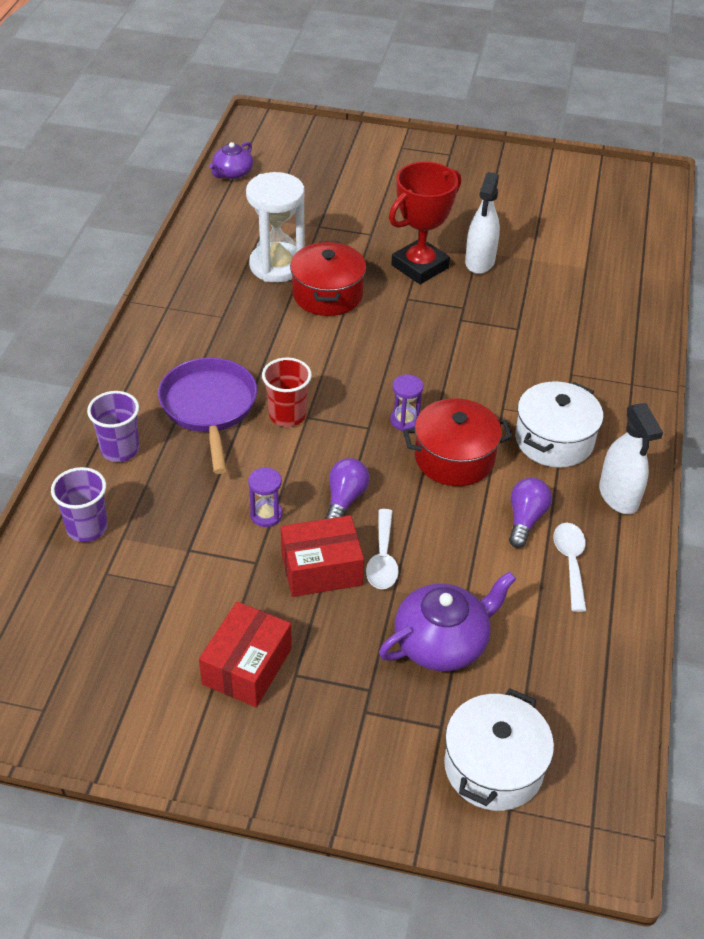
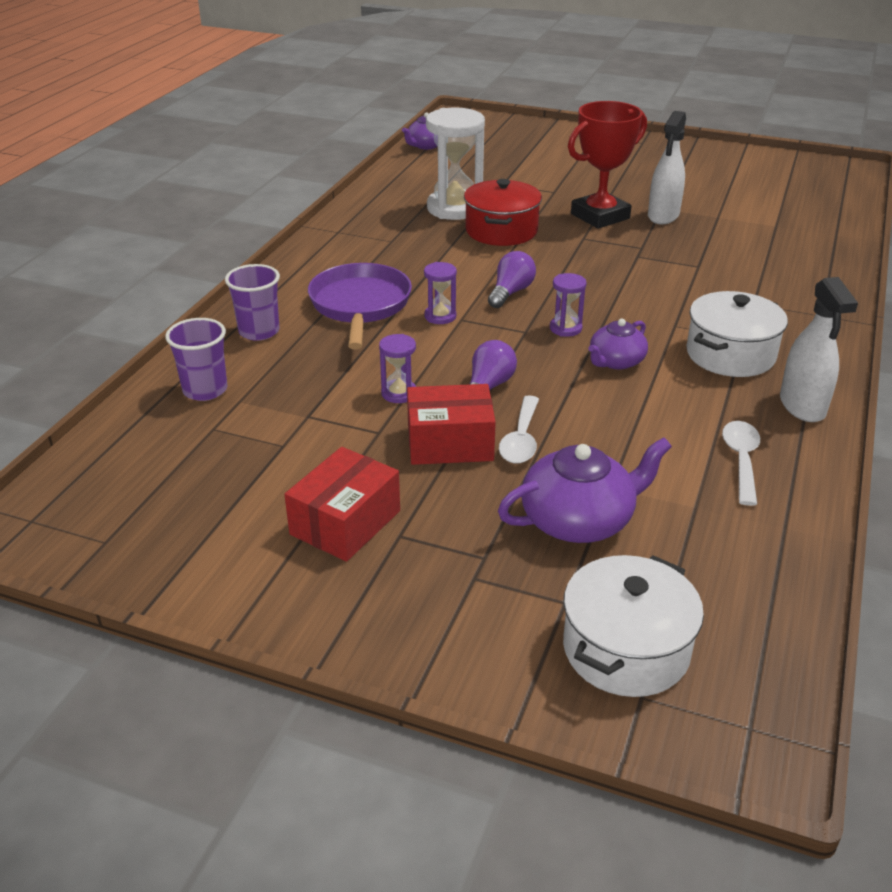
camera: 10 degrees right, 10 degrees down
(287, 415) = (440, 316): red cup -> purple hourglass
(454, 458) = (616, 361): red pot -> purple teapot
(525, 519) = (691, 418): purple light bulb -> purple light bulb (510, 292)

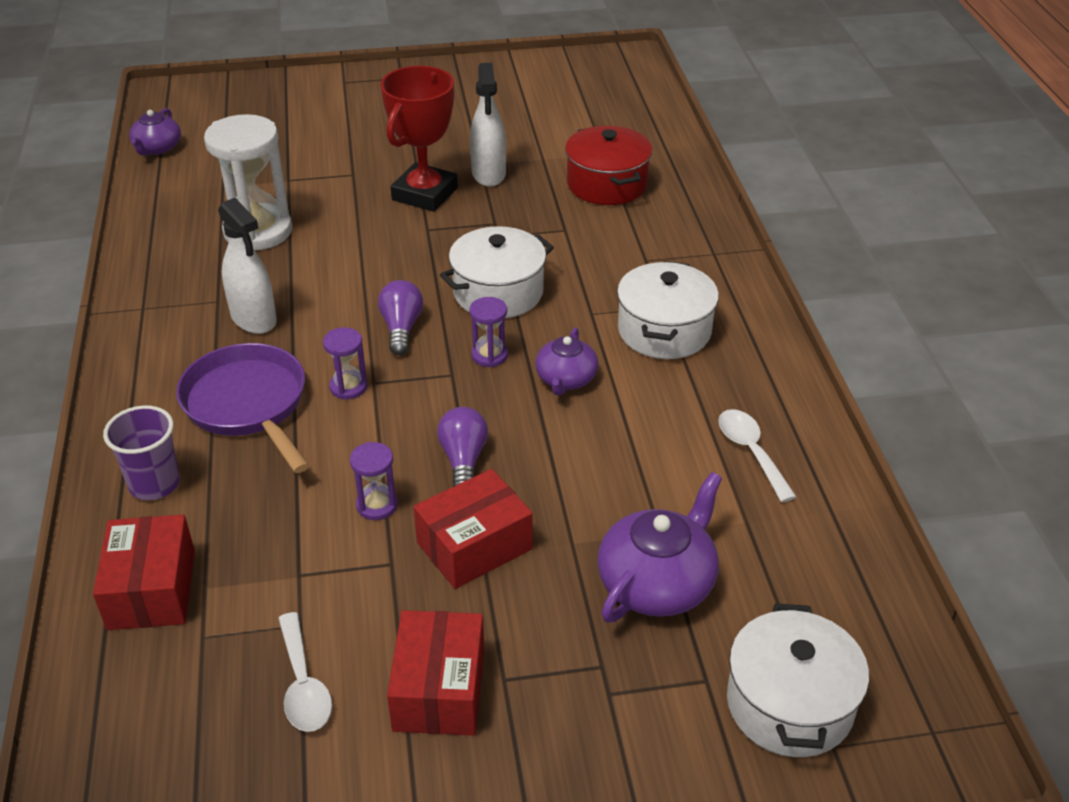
camera: 30 degrees left, 5 degrees up
(205, 390) = (152, 589): purple cup -> red box
(501, 231) = (333, 247): red pot -> red pot (607, 184)
(521, 439) = (540, 512): white spoon -> white spoon (303, 685)
(607, 291) = (498, 292): none -> white pot
(802, 406) = (763, 368): white spray bottle -> white spray bottle (254, 319)

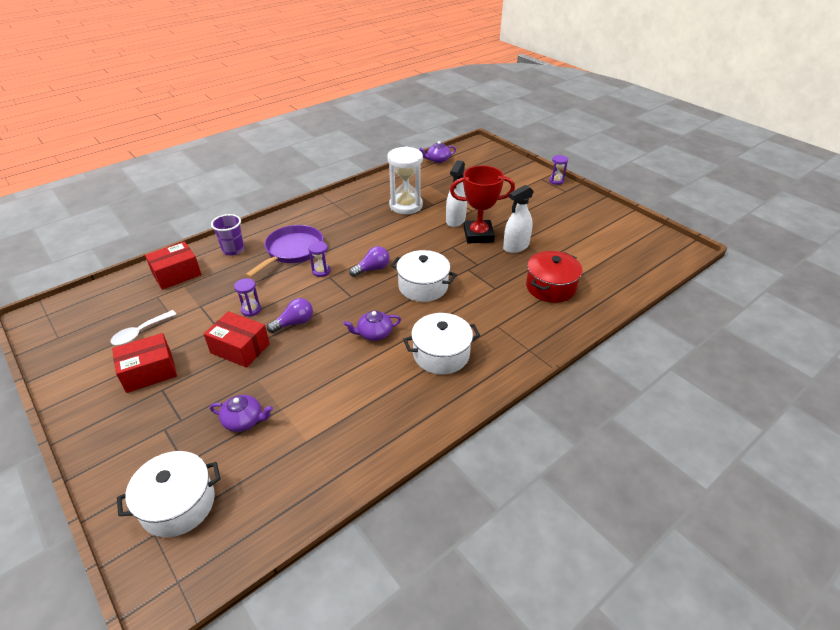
camera: 60 degrees right, 0 degrees up
(254, 319) = (347, 229): white spray bottle -> white spray bottle (455, 220)
(489, 355) = (373, 302): purple hourglass -> purple hourglass (556, 181)
(657, 583) = (244, 420): purple teapot -> purple teapot, size x0.62
(751, 452) = (364, 424): white spoon -> none

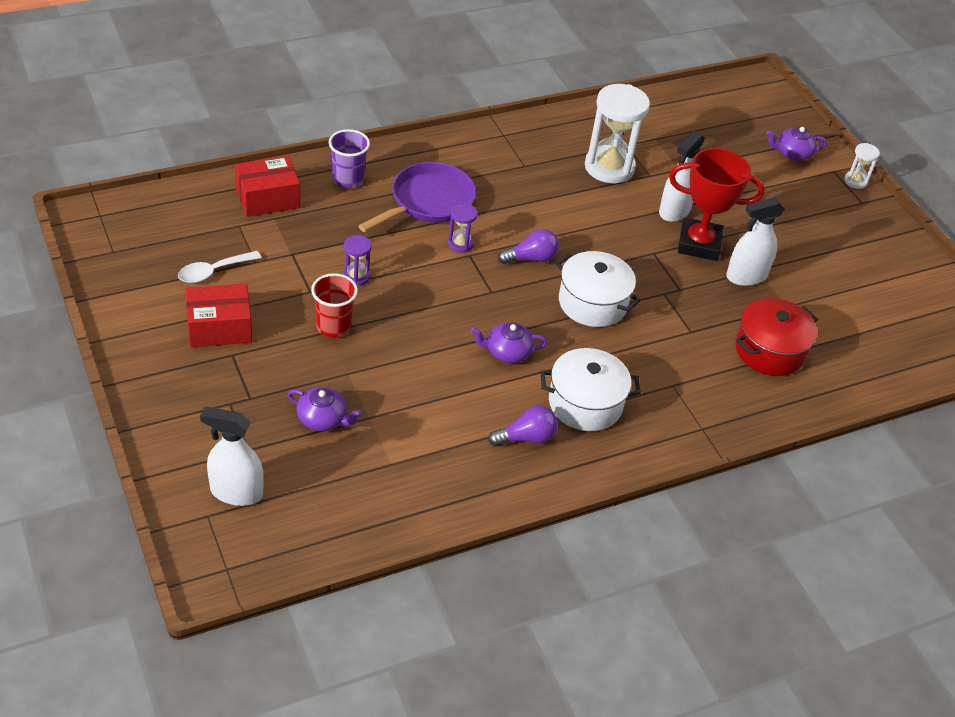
camera: 10 degrees right, 5 degrees up
(178, 504) = (236, 492): white pot -> white spray bottle
(240, 348) = (333, 326): red box -> red cup
(294, 323) = (408, 310): purple light bulb -> purple light bulb (526, 438)
(438, 160) = (685, 97): purple teapot -> purple teapot (792, 153)
(556, 181) = (855, 181): purple hourglass -> white hourglass

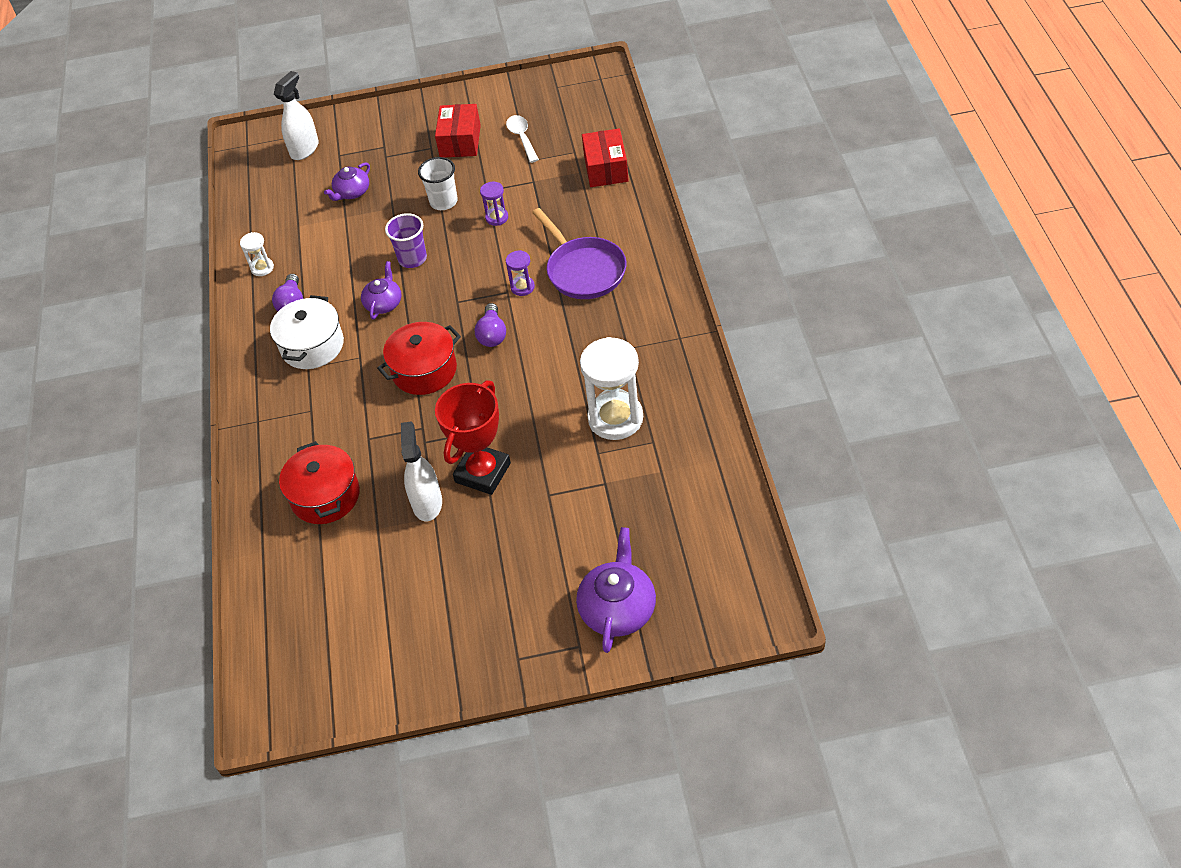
camera: 115 degrees right, 5 degrees up
(333, 326) = (443, 202): red cup -> white cup
(348, 179) = (624, 219): purple cup -> purple cup (412, 259)
(592, 303) = (424, 370): white pot -> red pot
(674, 211) = (537, 462): white spray bottle -> none
(792, 153) = (618, 608): purple teapot -> purple teapot, size x1.60
(855, 181) = (557, 665): white hourglass -> white hourglass (262, 268)

